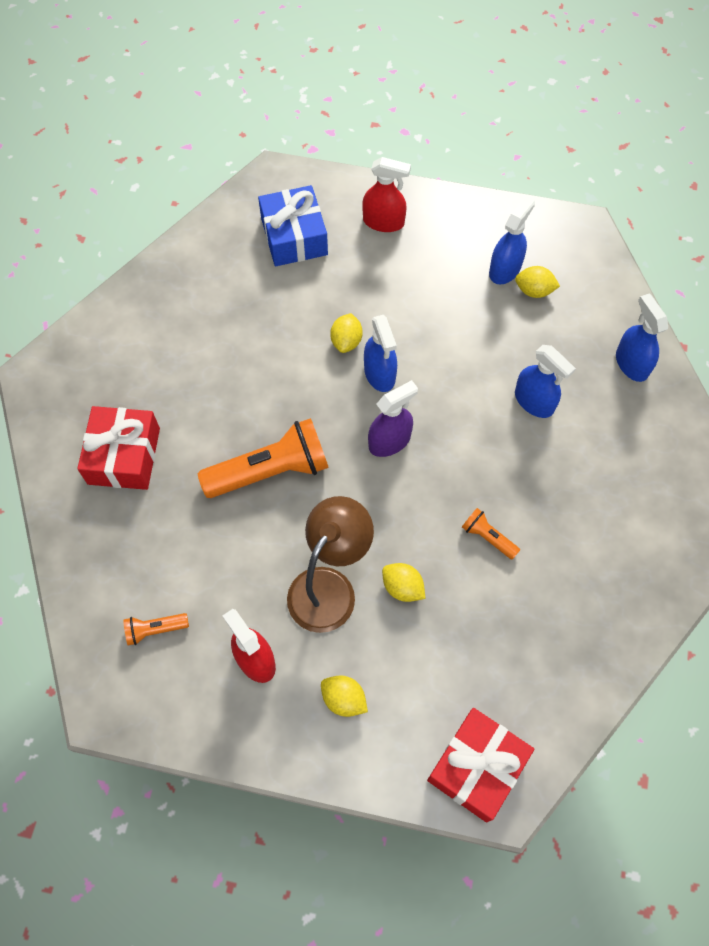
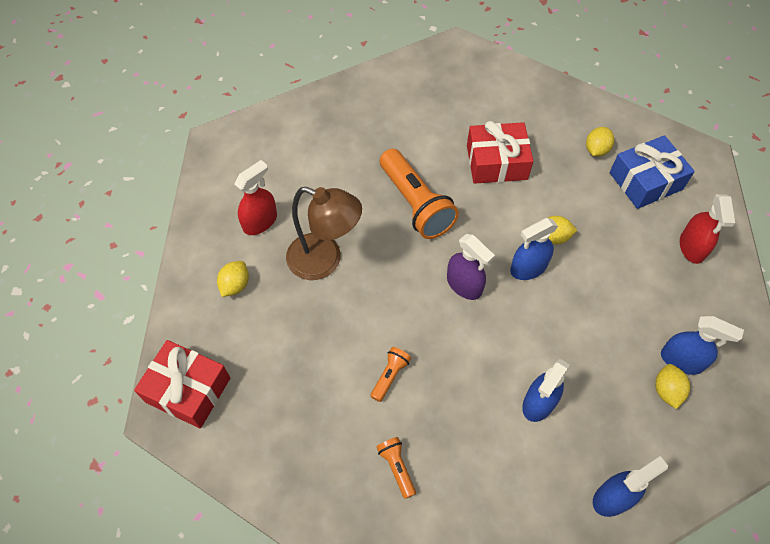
camera: 80 degrees right, 5 degrees down
(124, 456) = (406, 111): red gift -> red gift (496, 162)
(155, 630) = (275, 157): orange flashlight -> orange flashlight (397, 468)
(402, 587) = (332, 314): yellow lemon -> yellow lemon (596, 150)

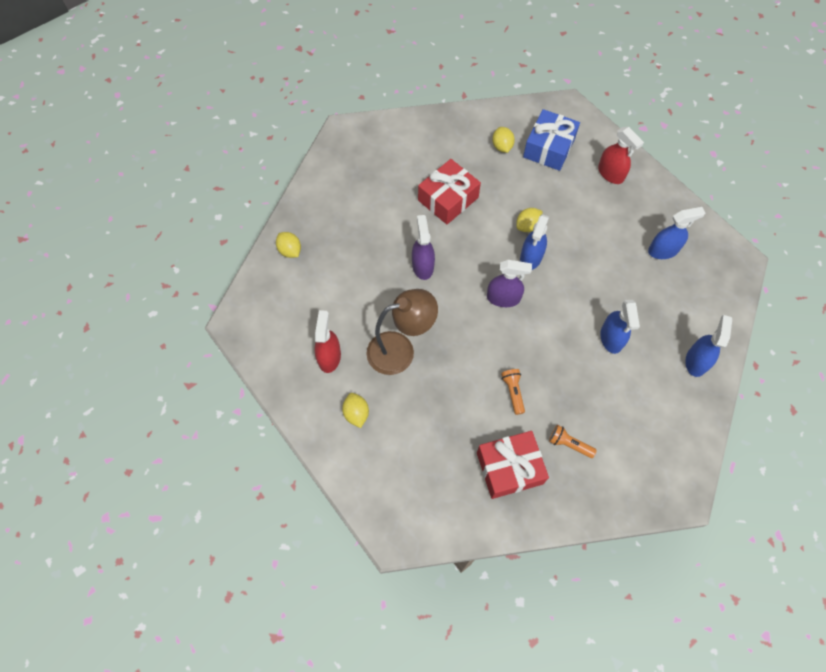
camera: 40 degrees left, 5 degrees up
(188, 390) = (395, 507): red gift -> red gift (509, 468)
(415, 204) = (422, 266): orange flashlight -> purple spray bottle
(666, 391) = (671, 275): yellow lemon -> yellow lemon (290, 251)

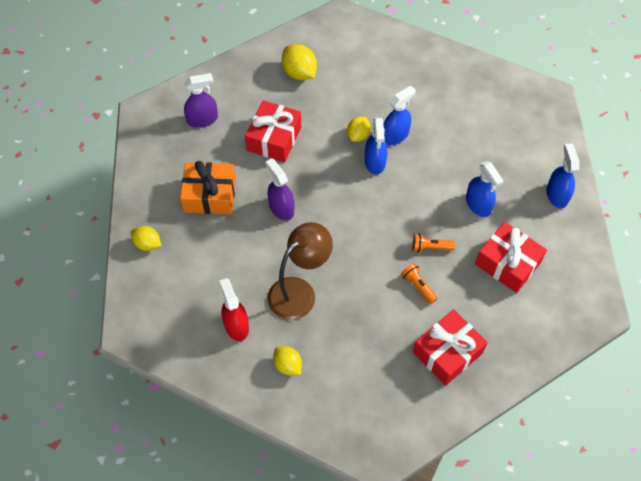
camera: 25 degrees left, 5 degrees down
(365, 228) = (210, 195): none -> orange gift
(502, 146) = (299, 73): yellow lemon -> yellow lemon, size x1.52
(503, 298) = (368, 207): purple spray bottle -> purple spray bottle (202, 119)
(549, 148) = (342, 58): blue gift -> none
(569, 444) = (487, 310): orange flashlight -> orange flashlight (430, 247)
(610, 174) = (408, 62): red spray bottle -> none
(612, 408) = (507, 263): none -> red gift
(663, 250) = (485, 111): blue spray bottle -> blue spray bottle (395, 135)

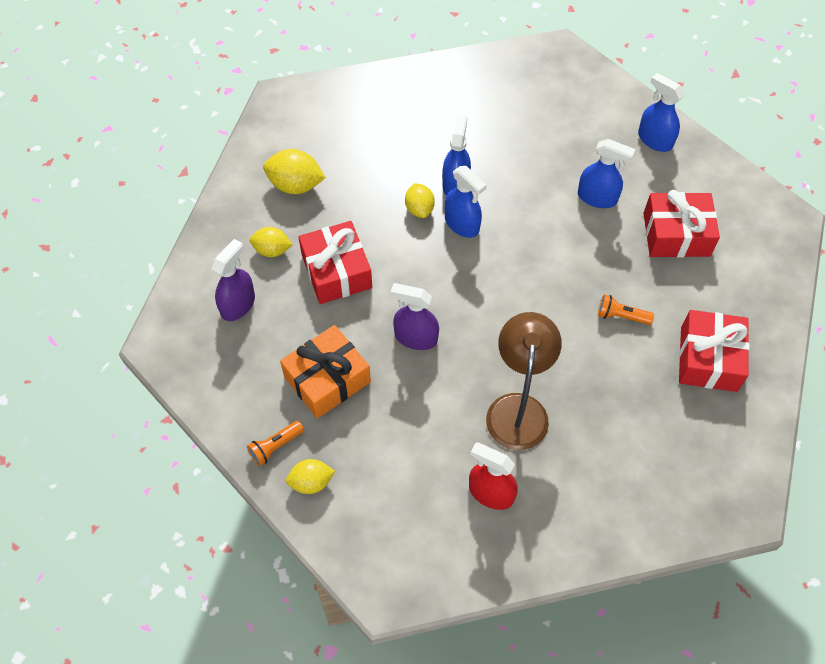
camera: 40 degrees left, 0 degrees up
(288, 365) = (580, 491): yellow lemon -> yellow lemon (272, 250)
(430, 247) = (595, 270): orange flashlight -> orange flashlight (275, 446)

